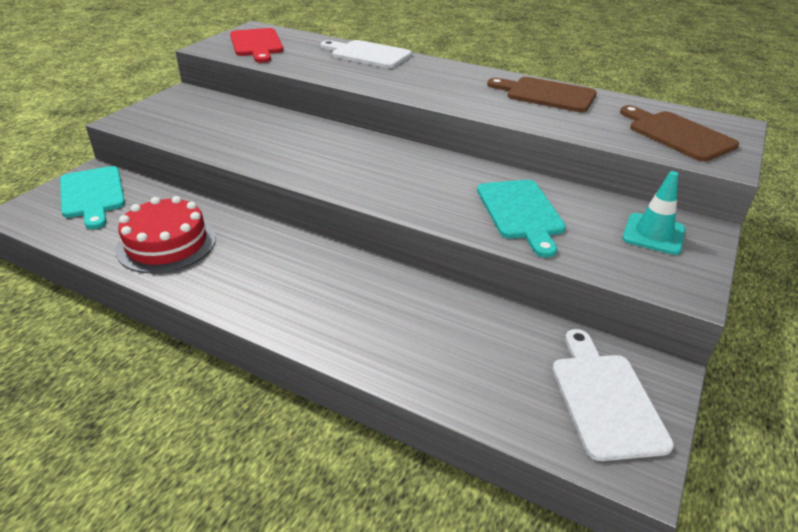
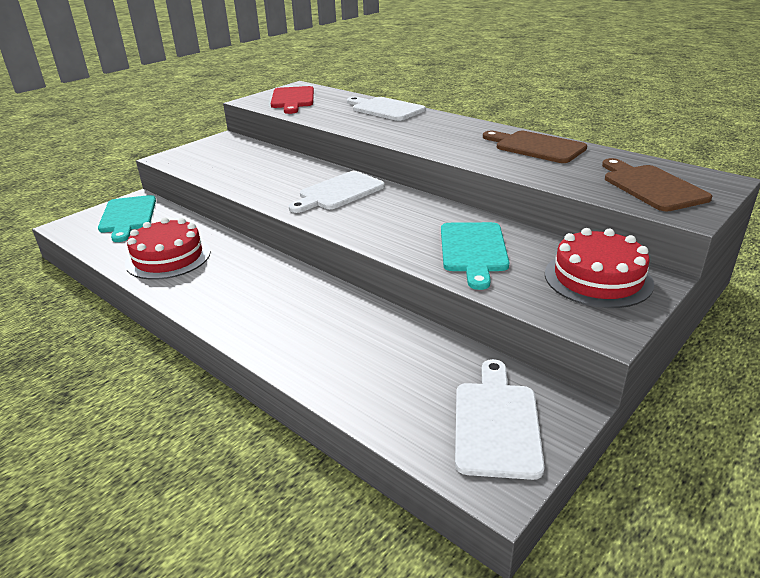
camera: 15 degrees right, 5 degrees down
(348, 153) = (339, 192): none -> white cutting board
(653, 234) = (598, 278): turquoise traffic cone -> red cake

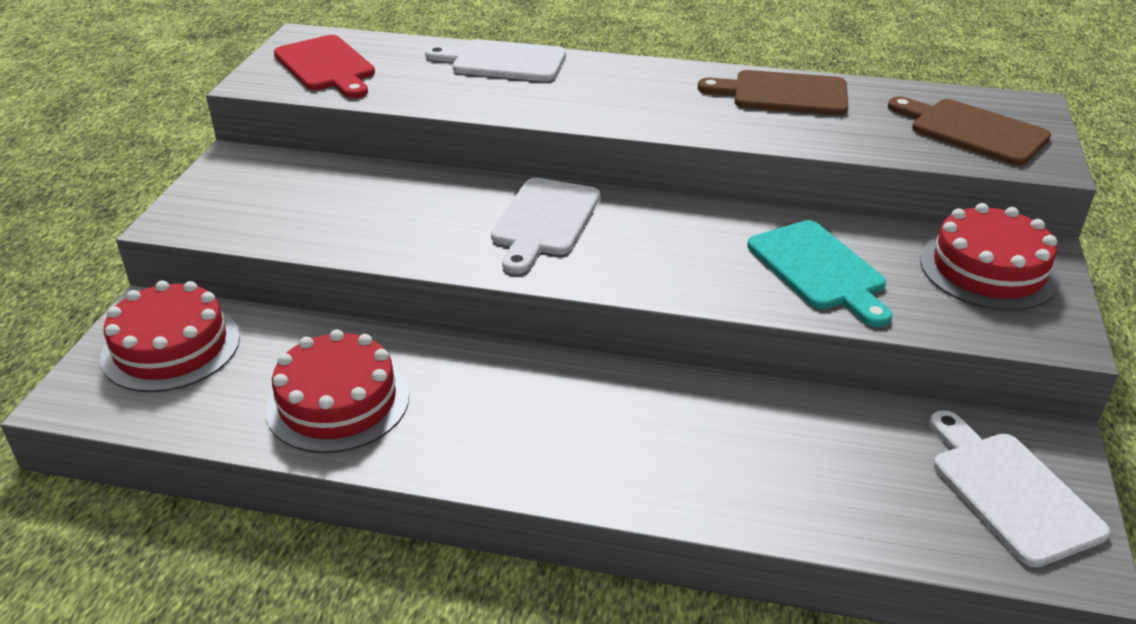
camera: 30 degrees left, 5 degrees up
(128, 216) = (171, 347): turquoise cutting board -> red cake

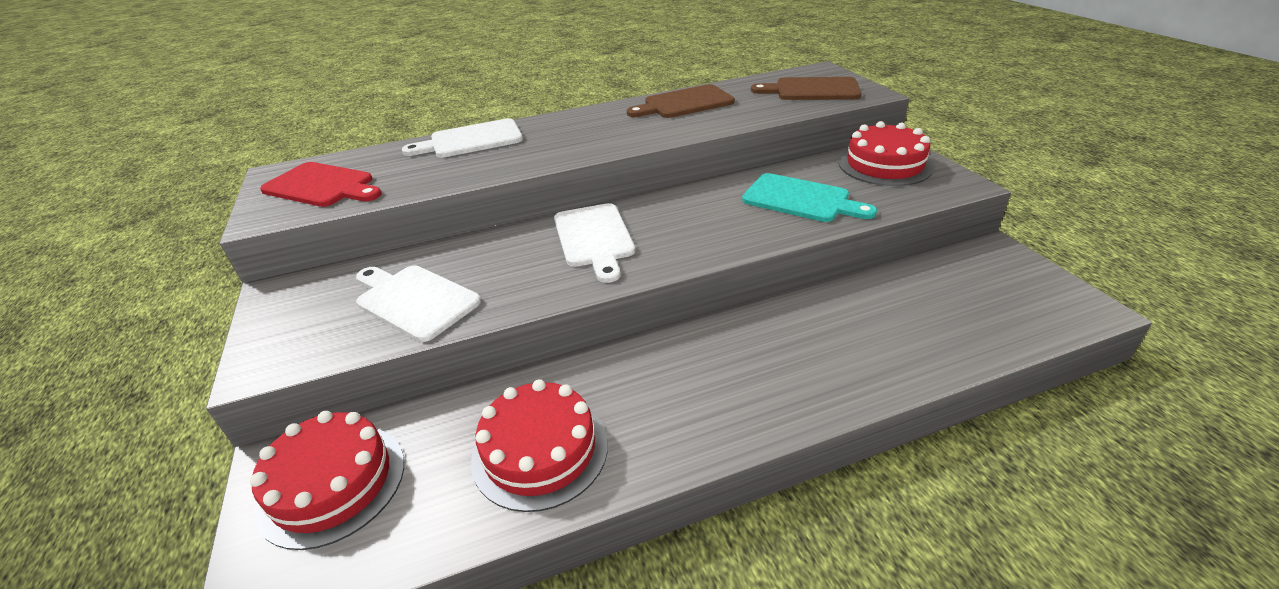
camera: 30 degrees left, 0 degrees up
(1010, 492) = (1011, 286): white cutting board -> white cutting board (414, 300)

